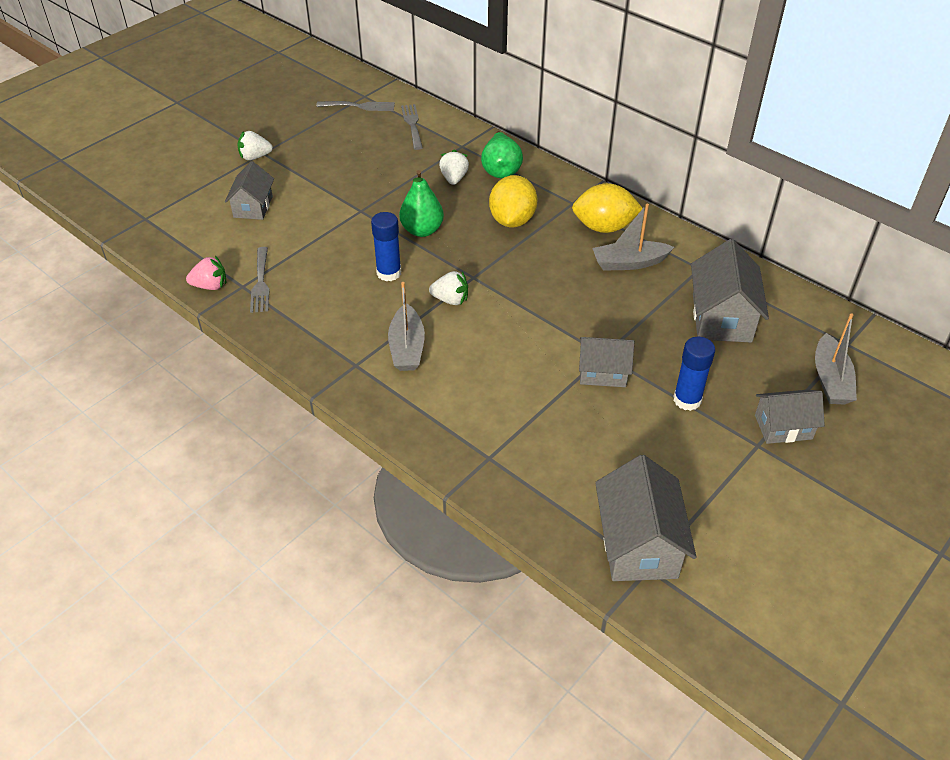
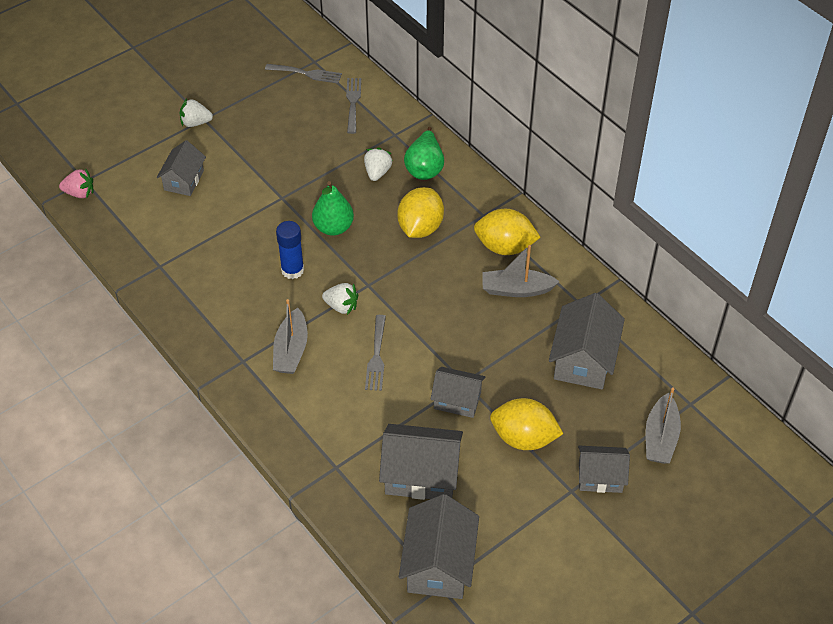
camera: 10 degrees right, 5 degrees up
(210, 286) = (131, 262): pink strawberry -> pink strawberry (80, 193)
(260, 283) = (176, 265): grey fork -> grey fork (376, 356)
(587, 452) = (421, 475): none -> grey house
(687, 400) = (524, 438): blue glue stick -> yellow lemon

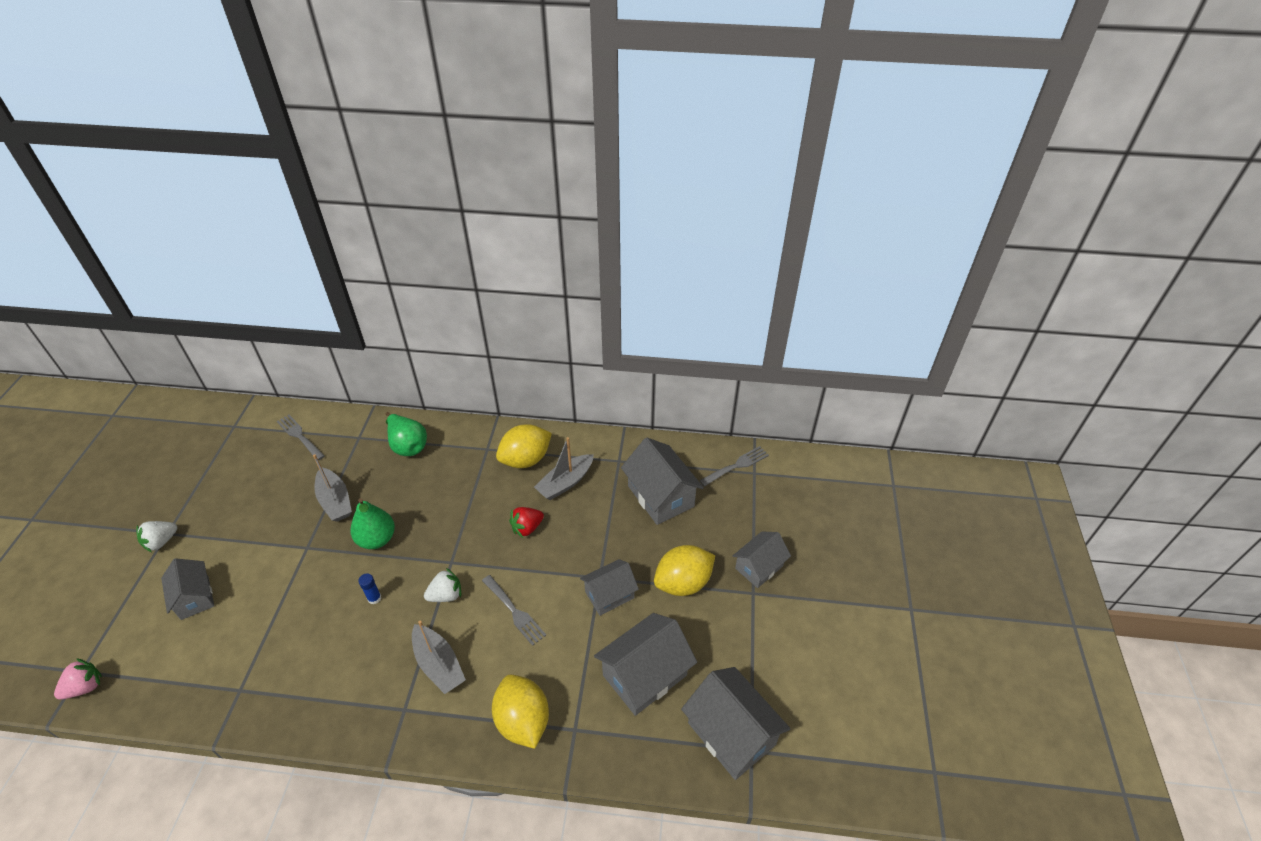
camera: 45 degrees left, 5 degrees down
(292, 270) = (374, 598): blue glue stick -> blue glue stick, size x0.56
(306, 74) = (235, 439): grey fork -> grey fork (736, 466)
(377, 172) = (372, 473): white strawberry -> none
(420, 227) = (448, 490): yellow lemon -> yellow lemon (523, 721)
(449, 302) = (527, 528): none -> red strawberry
(660, 437) = (762, 509): grey boat -> grey boat (335, 501)

